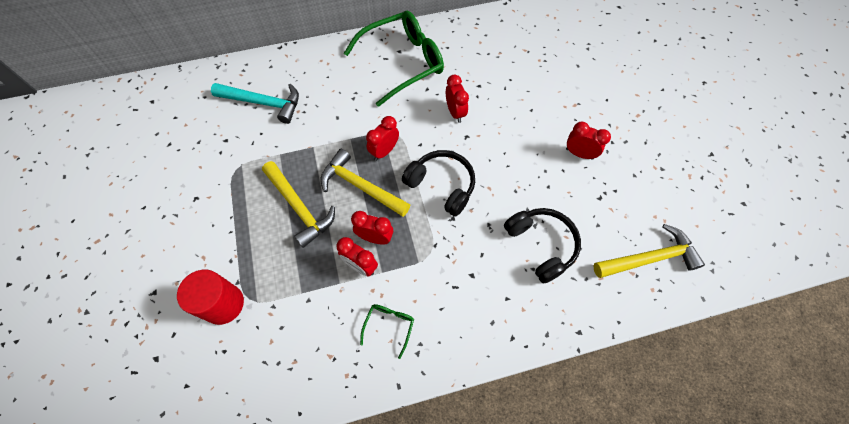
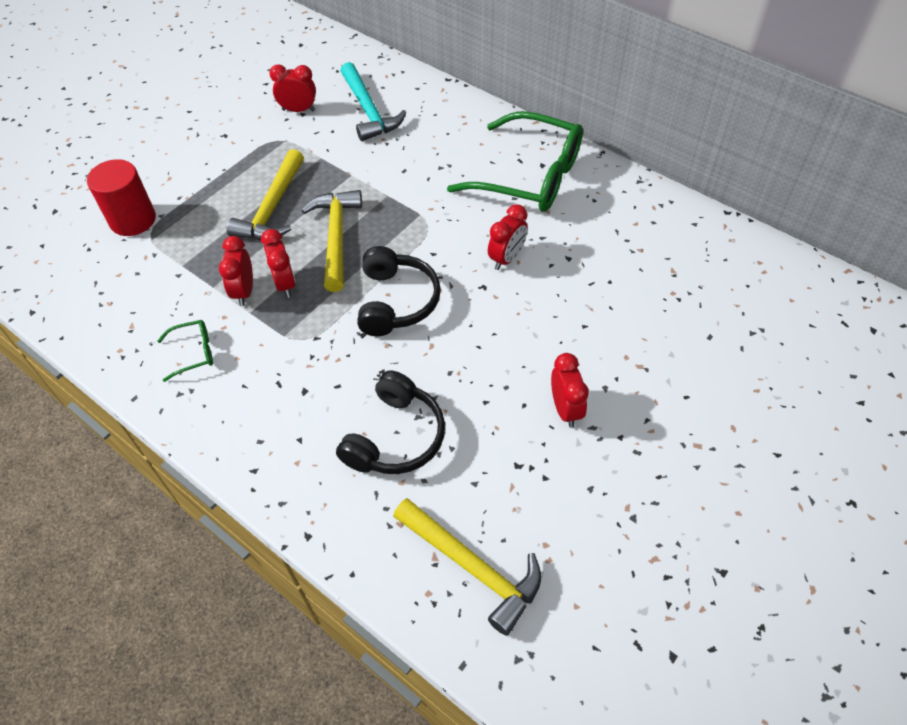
camera: 55 degrees right, 10 degrees down
(384, 151) = (396, 230): red clock -> red clock (298, 110)

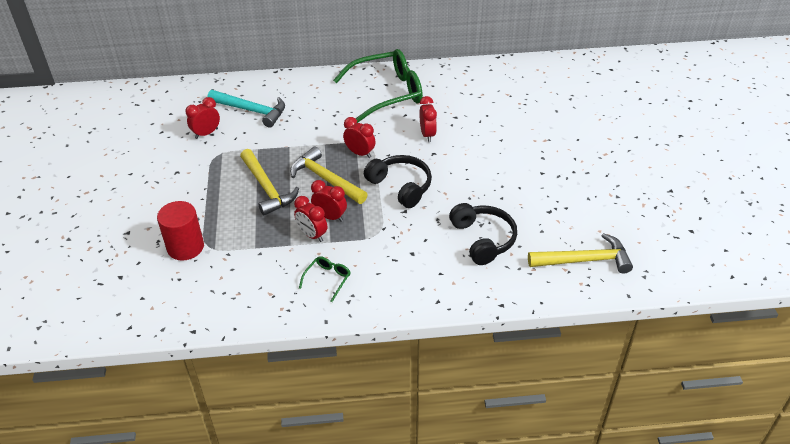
camera: 45 degrees left, 10 degrees down
(565, 409) = (538, 177): red clock -> red clock (360, 153)

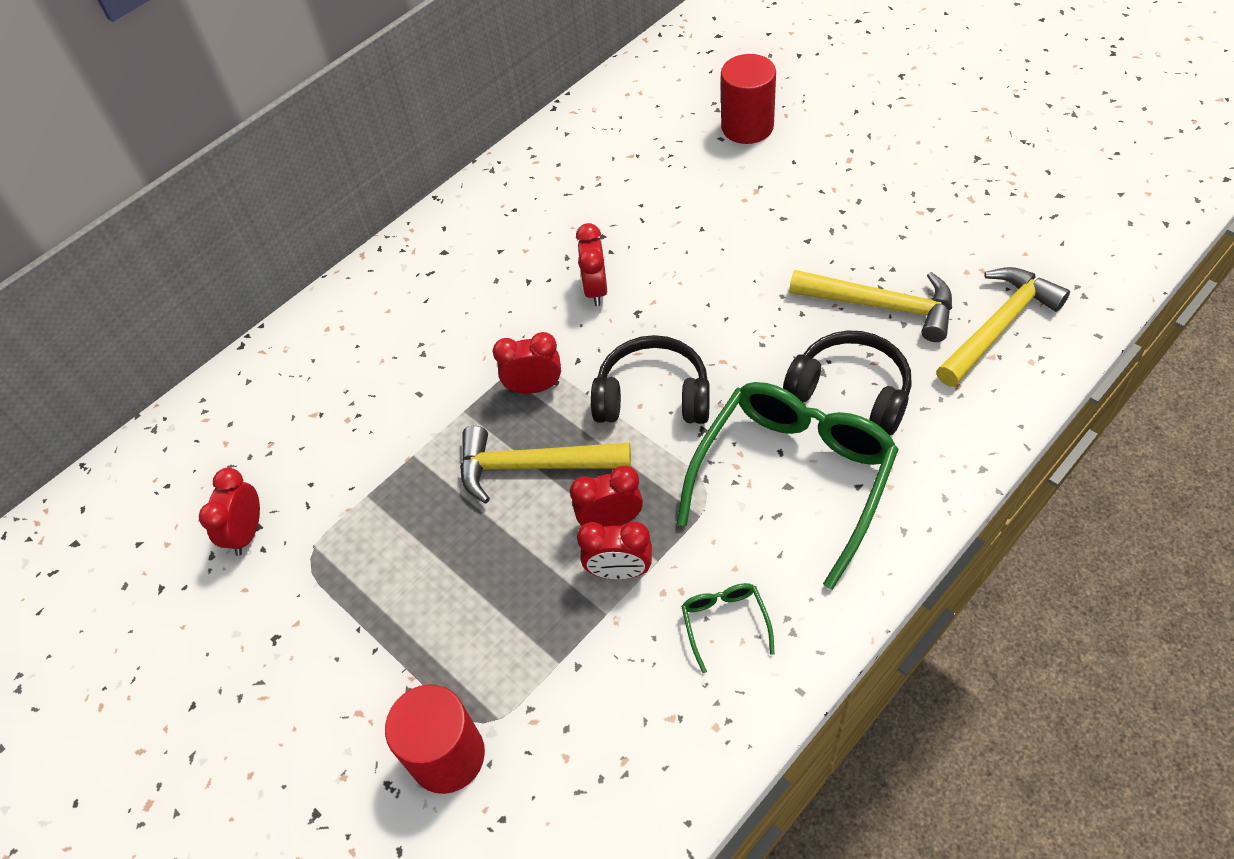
camera: 35 degrees left, 10 degrees up
(251, 110) = (279, 439): turquoise hammer -> none
(267, 188) = (460, 550): yellow hammer -> yellow hammer (881, 306)
(387, 93) = (462, 264): green glasses -> green glasses (793, 477)
(427, 134) = (596, 290): red clock -> red clock turned 135 degrees counterclockwise
(574, 113) = (747, 127): none -> red cylinder

